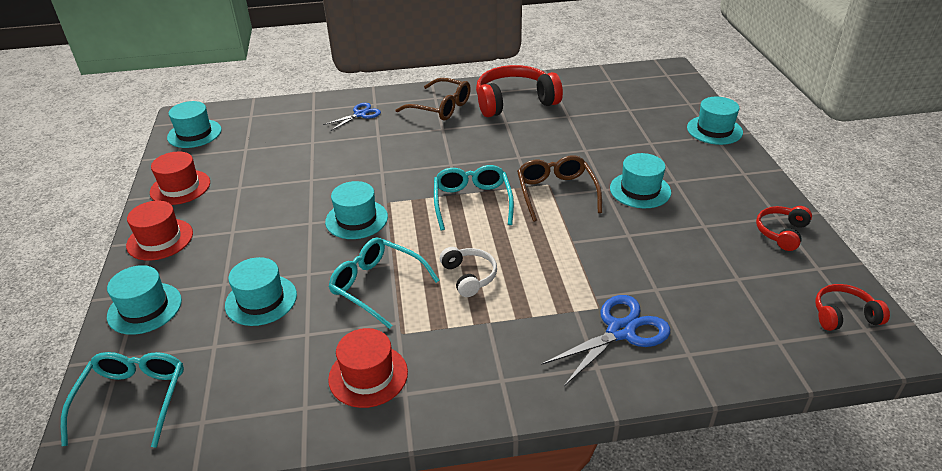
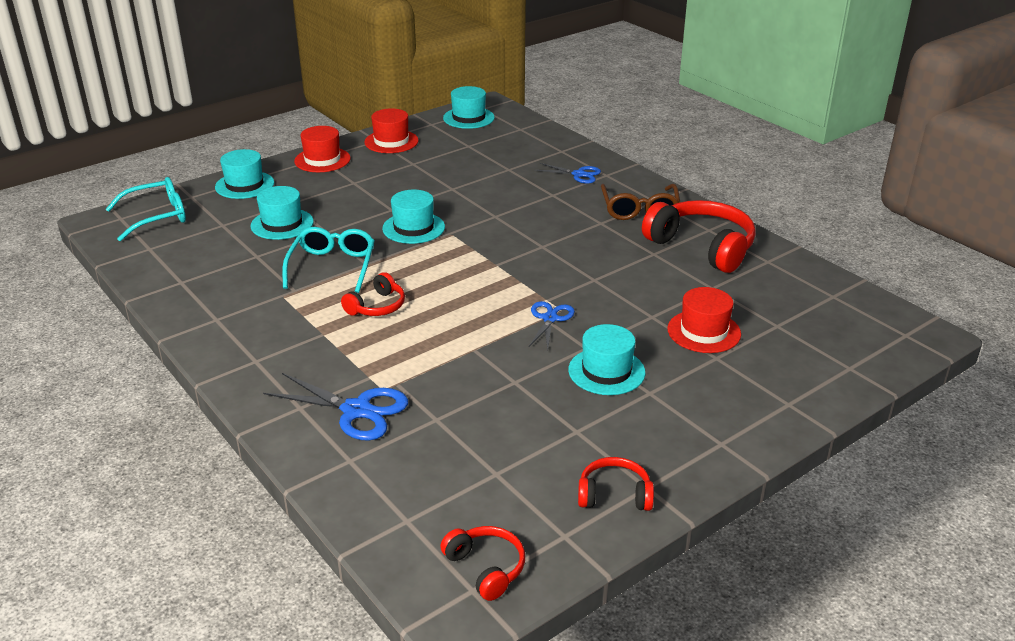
camera: 60 degrees right, 5 degrees down
(368, 375) = (226, 297): red hat -> red hat (704, 331)
(469, 276) = (377, 306): white headphones -> red headphones
(472, 202) = (489, 276): turquoise glasses -> none
(556, 193) = (550, 318): brown glasses -> blue scissors
(714, 130) = (803, 401): turquoise hat -> none

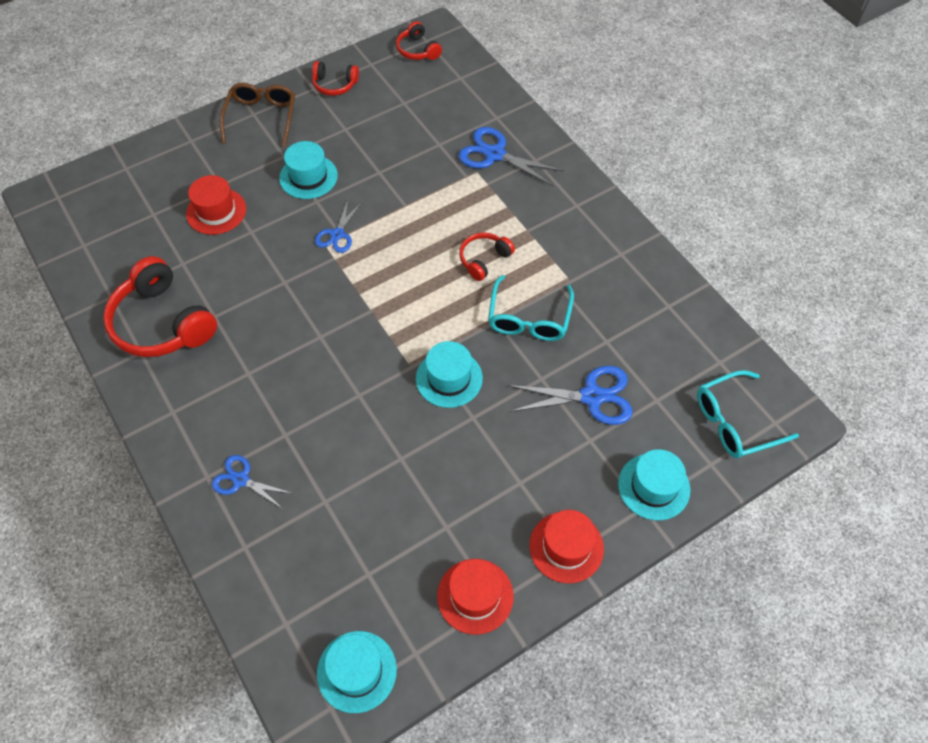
camera: 175 degrees left, 25 degrees up
(282, 224) = (591, 396): turquoise hat -> blue scissors
(639, 209) = (197, 395): brown glasses -> brown glasses (261, 118)

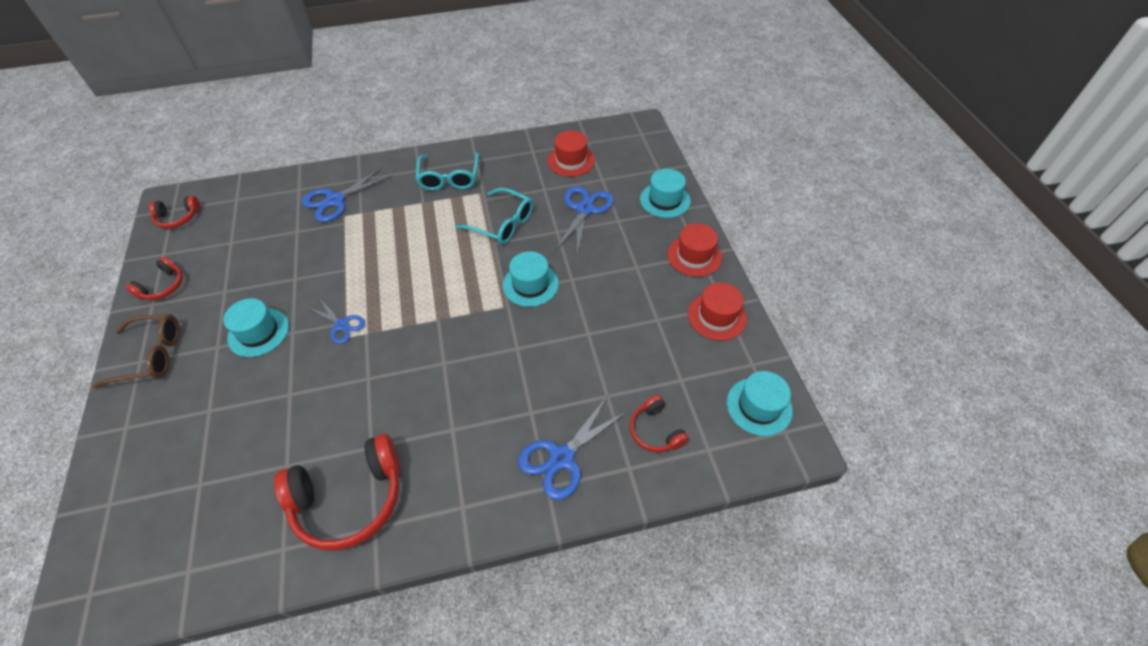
camera: 70 degrees left, 5 degrees down
(216, 211) = (241, 420): red hat -> red hat (571, 161)
(241, 480) = (562, 458): blue scissors -> blue scissors, size x1.60
(261, 118) = (151, 355): brown glasses -> brown glasses turned 150 degrees clockwise
(484, 259) = (433, 234): red headphones -> red headphones (655, 431)
(735, 422) = (633, 150): turquoise glasses -> turquoise glasses (449, 178)

